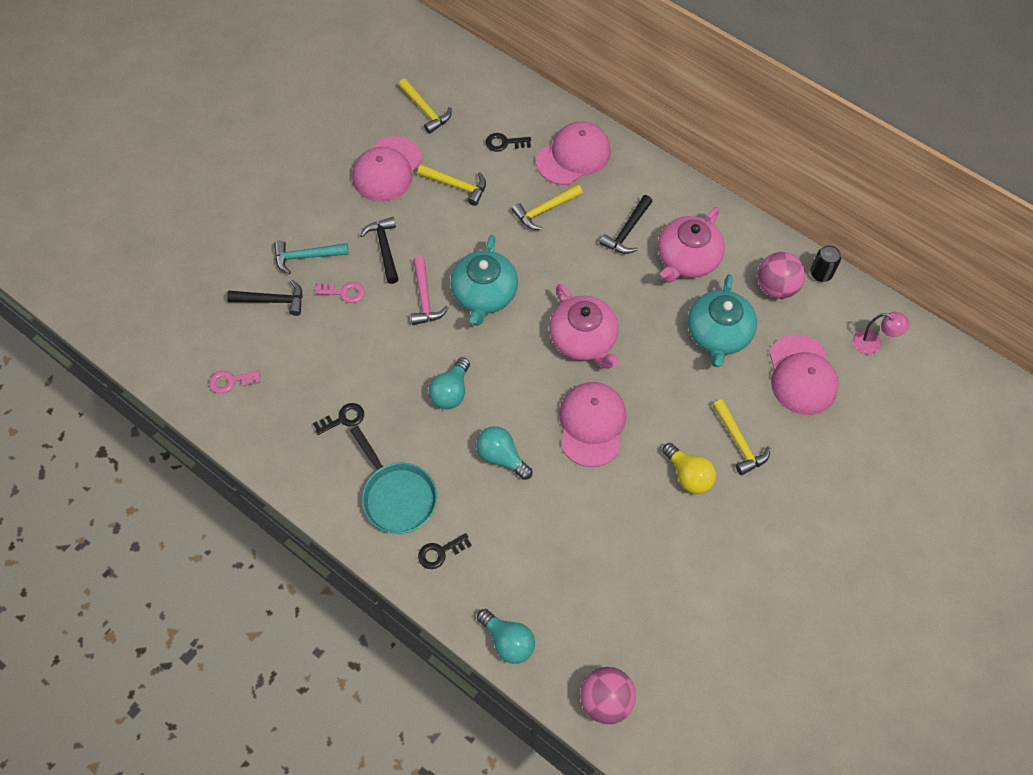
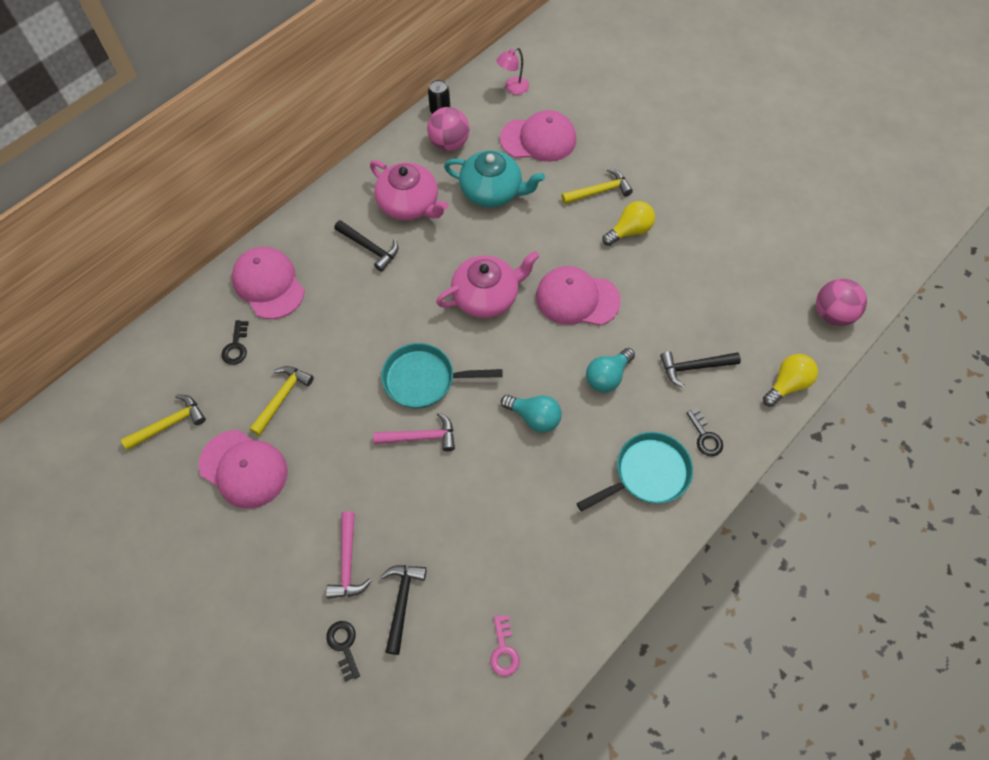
camera: 85 degrees left, 0 degrees up
(306, 257) = (348, 562): turquoise hammer -> pink hammer
(343, 418) = (558, 524): black key -> black key (344, 645)
(344, 292) = (402, 520): pink key -> none
(384, 248) = (351, 475): black hammer -> black hammer (694, 367)
(484, 294) = (424, 379): turquoise teapot -> turquoise pan
(508, 641) = (787, 384): turquoise light bulb -> yellow light bulb
(545, 210) = (331, 316): yellow hammer -> none
(873, 343) = (512, 88): pink lamp -> pink lamp turned 150 degrees counterclockwise

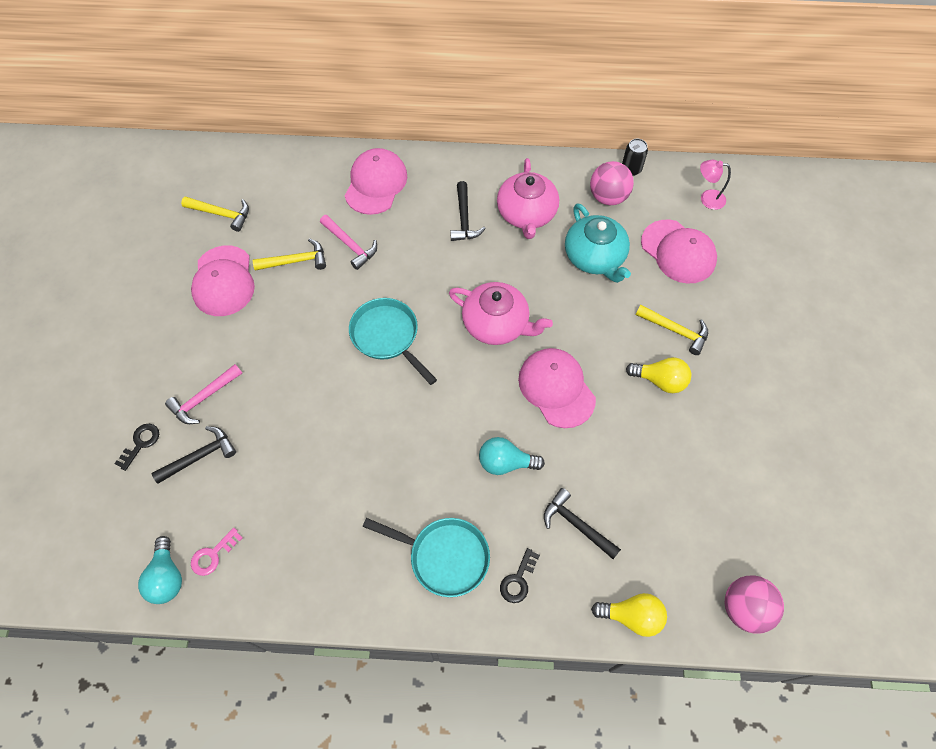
camera: 50 degrees right, 0 degrees up
(236, 346) = (310, 204): black key -> none
(420, 437) = (338, 370): pink hammer -> pink hammer (350, 245)
(534, 417) = (421, 435): turquoise light bulb -> turquoise light bulb (167, 577)

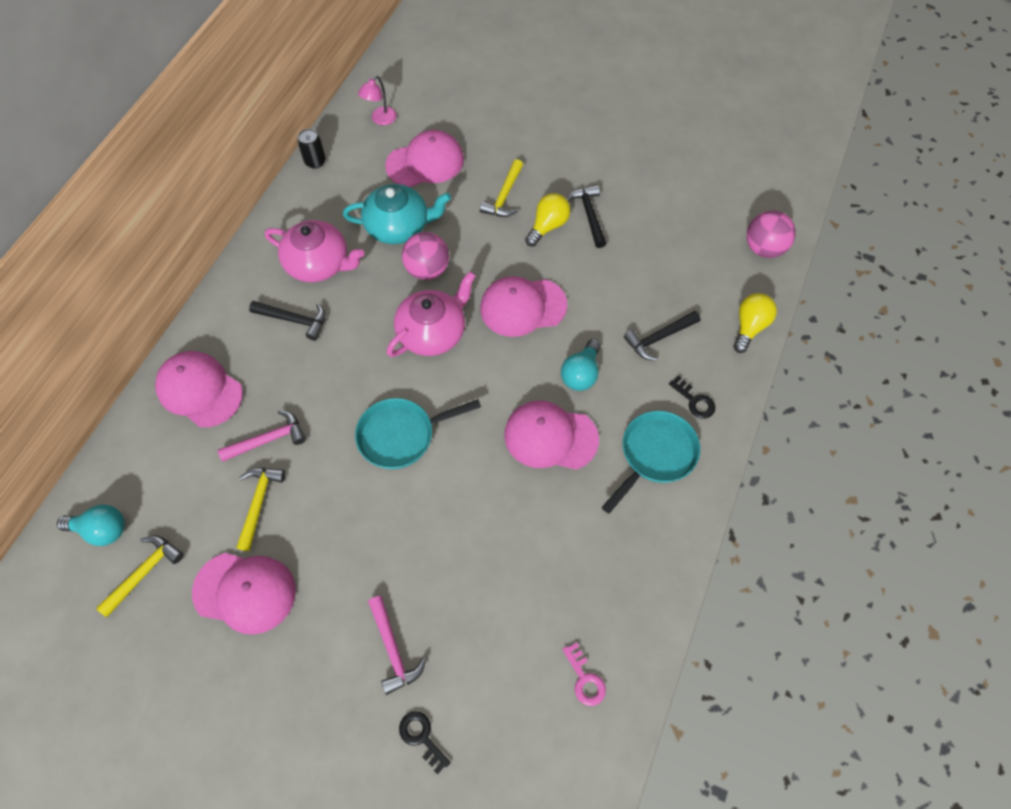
camera: 70 degrees left, 0 degrees up
(167, 577) = (594, 736): turquoise light bulb -> turquoise light bulb (102, 530)
(200, 456) = (464, 669): black hammer -> black hammer (589, 215)
(429, 456) = (550, 437): none -> pink cap
(608, 197) = (337, 191): pink ball -> pink ball (427, 270)
(675, 330) = (504, 196): yellow hammer -> yellow hammer turned 150 degrees clockwise

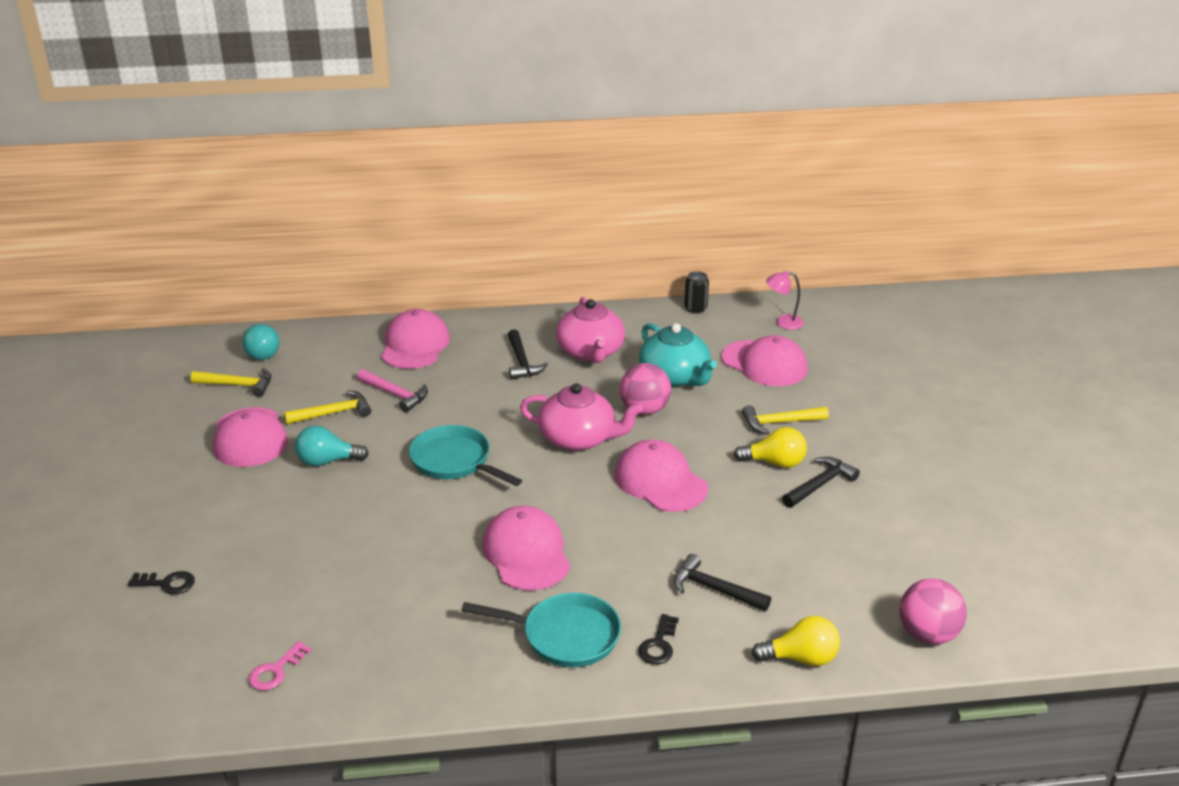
camera: 60 degrees right, 30 degrees down
(393, 649) = (241, 536): pink hammer -> none
(421, 737) = (167, 583): black key -> black key turned 75 degrees clockwise
(581, 374) = (618, 548): turquoise light bulb -> turquoise light bulb (327, 461)

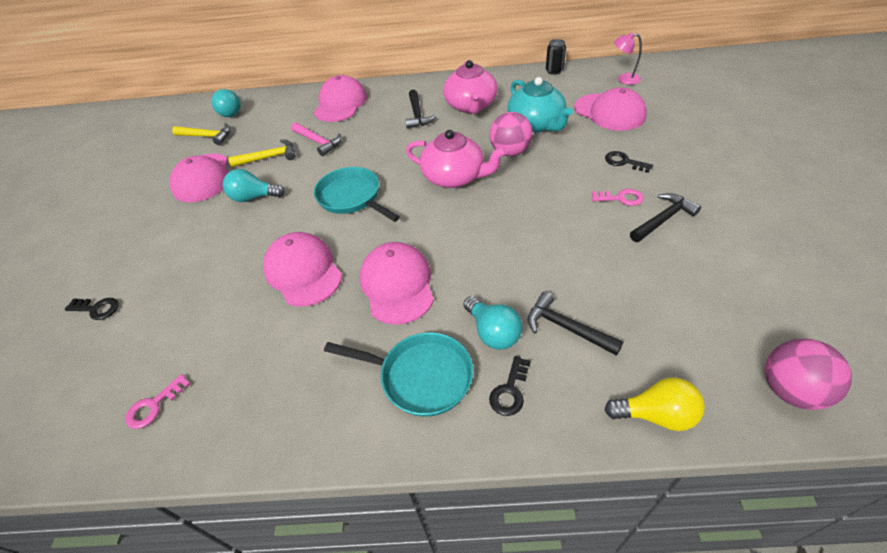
camera: 10 degrees right, 15 degrees up
(637, 595) = (493, 332): none -> turquoise light bulb
(660, 481) = (520, 216): pink cap -> pink cap (303, 271)
(775, 462) = (621, 198): yellow light bulb -> pink key
(780, 423) = (624, 162): yellow hammer -> black key

